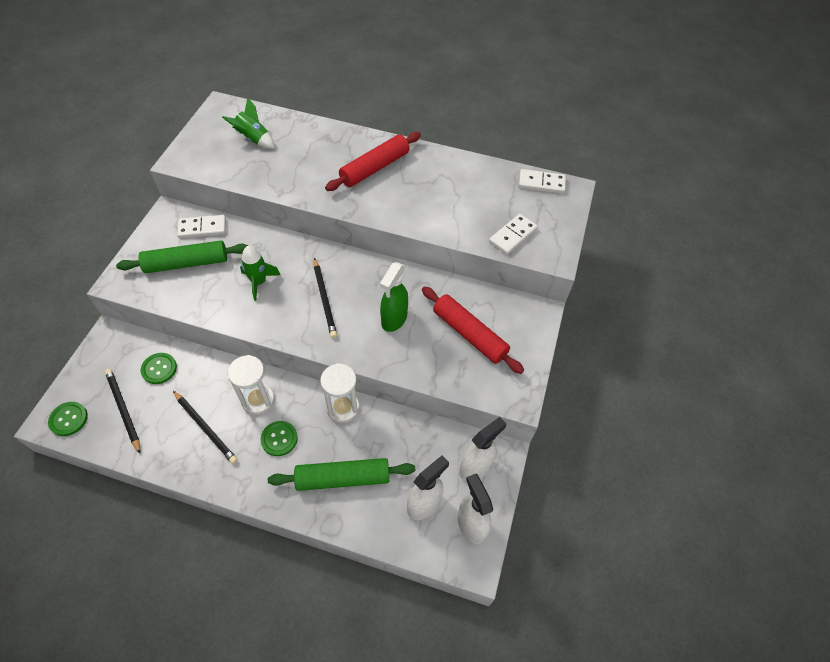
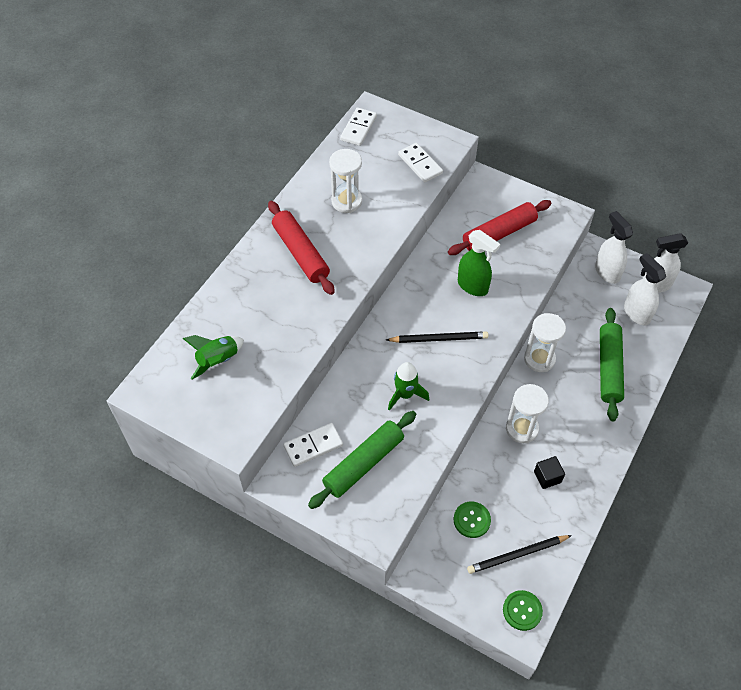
camera: 75 degrees left, 0 degrees up
(186, 263) = (364, 463): green rolling pin -> green rolling pin turned 45 degrees clockwise
(202, 228) = (313, 446): white domino -> white domino turned 60 degrees clockwise
(205, 428) = (547, 477): black pencil -> black cube
(279, 439) = (566, 414): green button -> none
(444, 189) = (346, 201): none -> white hourglass

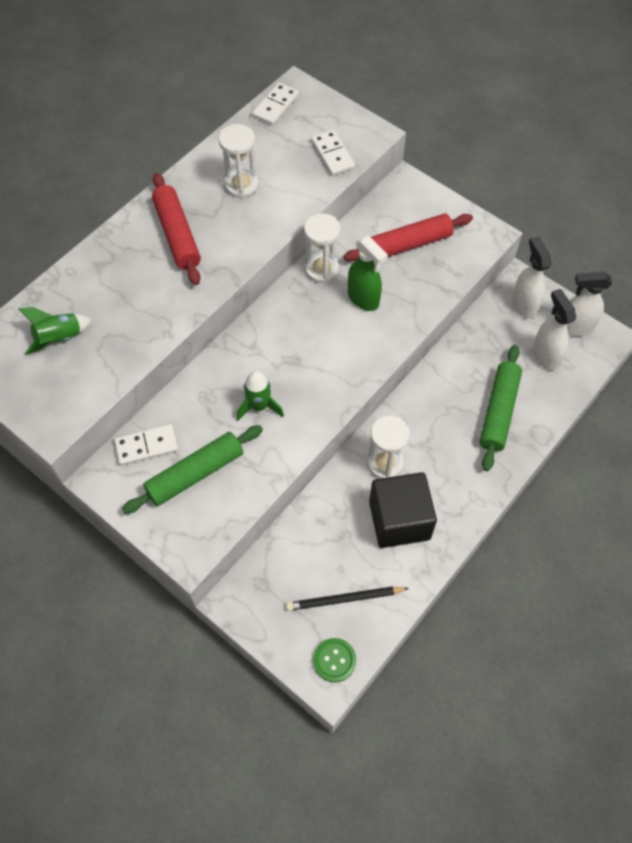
camera: 10 degrees right, 5 degrees up
(439, 339) = (311, 351): black pencil -> none
(471, 520) = (305, 553): green button -> none
(539, 359) = (424, 390): white hourglass -> white hourglass (321, 269)
(547, 477) = (399, 520): black cube -> black cube, size x2.23

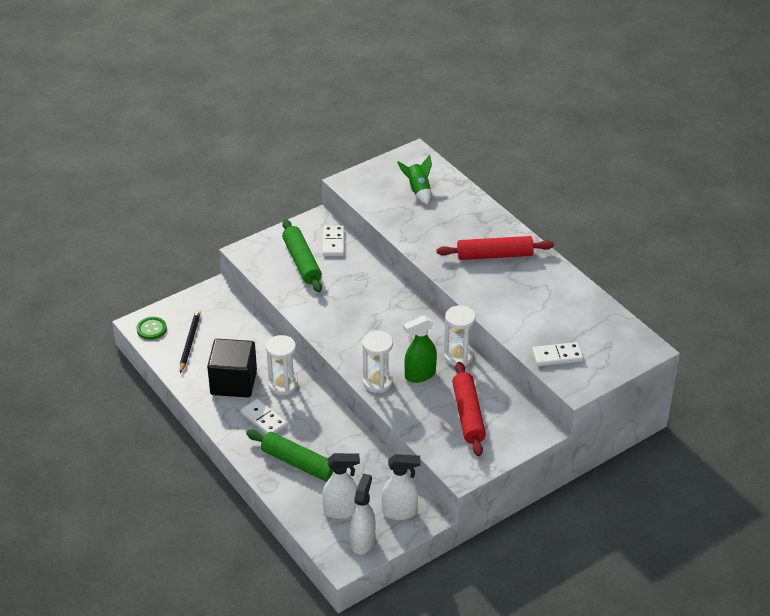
camera: 105 degrees right, 20 degrees down
(241, 185) = (537, 296): white hourglass -> white hourglass (377, 382)
(259, 406) = (342, 300): green rocket -> none
(275, 106) = (626, 331): white domino -> white domino (264, 419)

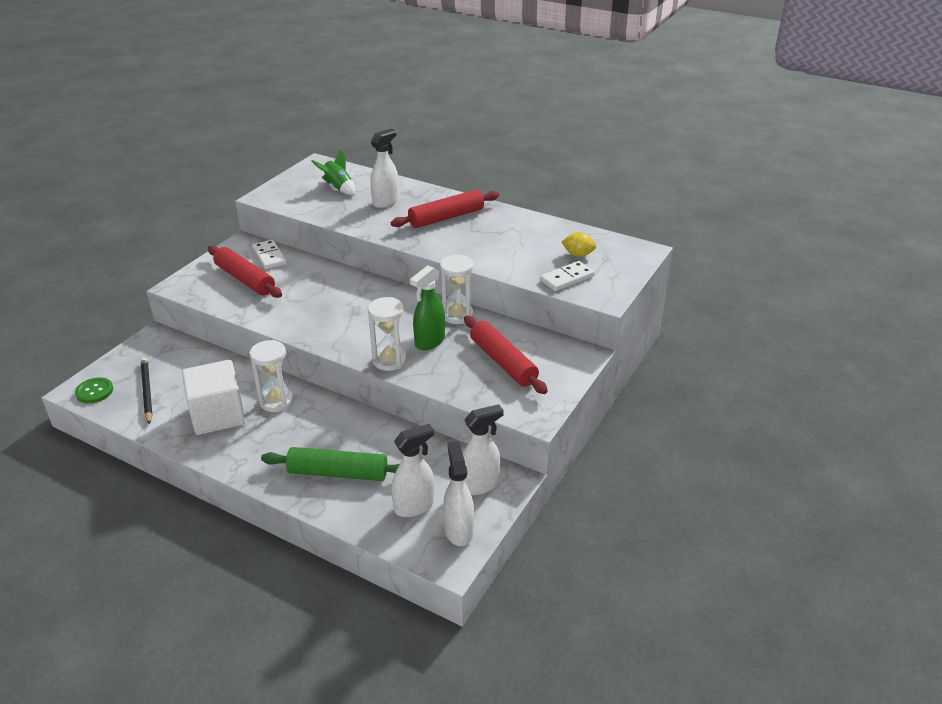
camera: 25 degrees left, 5 degrees down
(233, 382) = (218, 415): black cube -> white cube
(264, 419) = (272, 441): white domino -> none
(302, 262) = (245, 279): green rolling pin -> red rolling pin
(451, 220) = (386, 202): none -> white spray bottle
(585, 334) = (578, 254): none -> yellow lemon

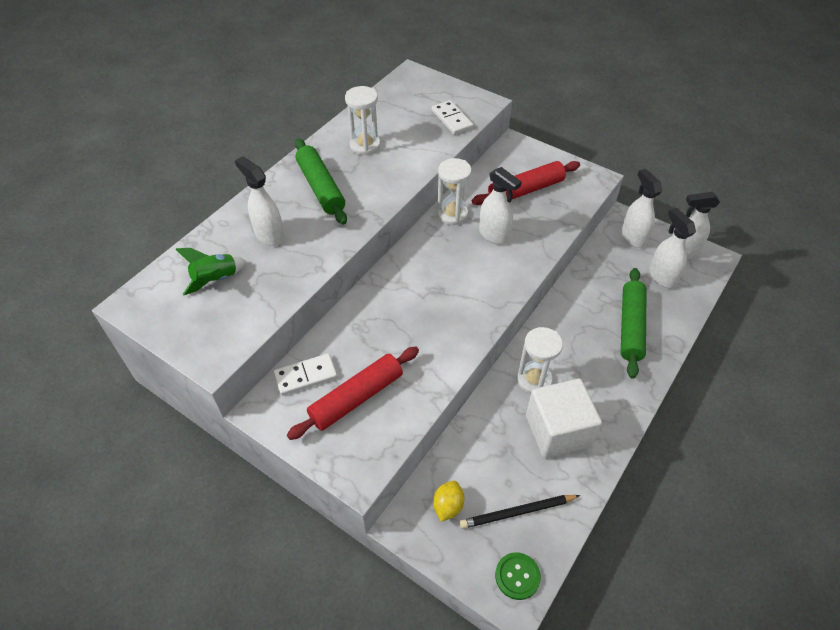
camera: 85 degrees left, 15 degrees up
(389, 360) = (523, 264): white hourglass -> white hourglass (365, 145)
(429, 341) = (494, 235): green spray bottle -> white spray bottle
(446, 217) = (321, 187): red rolling pin -> green rolling pin
(578, 254) = (412, 109): yellow lemon -> yellow lemon (448, 506)

